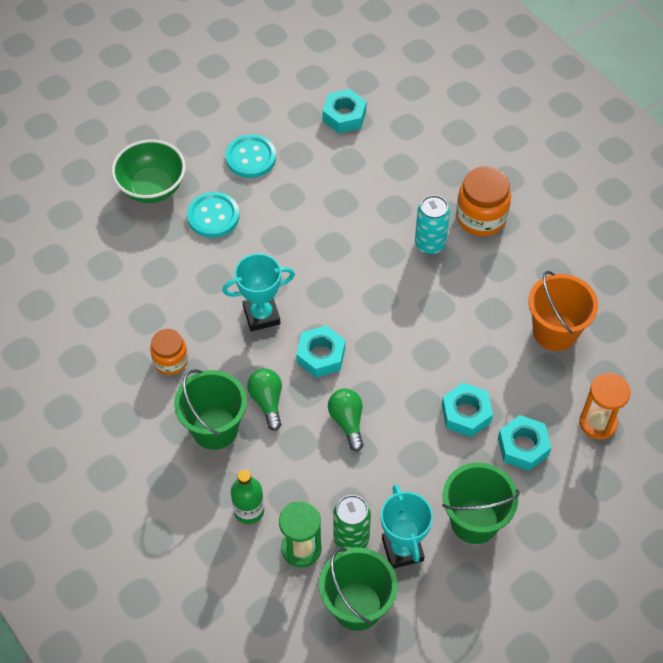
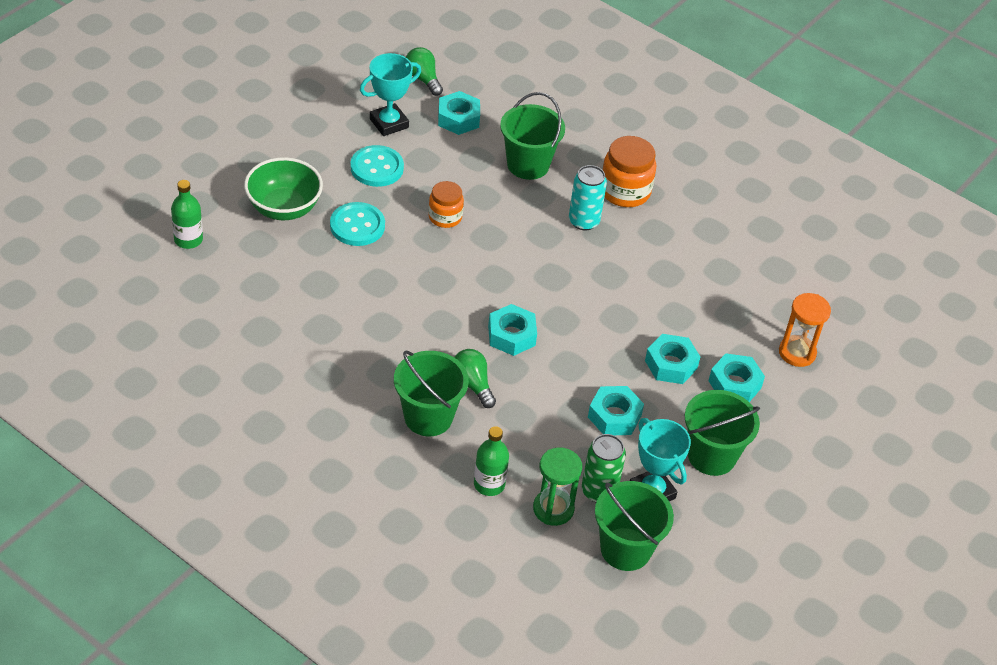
camera: 20 degrees left, 10 degrees down
(56, 207) = (188, 240): none -> green bottle
(170, 361) = (360, 363): orange jar -> orange jar (445, 217)
(261, 315) = (439, 308): turquoise trophy -> turquoise trophy (389, 123)
(347, 422) = (558, 389): green light bulb -> green light bulb (423, 79)
(392, 460) = (614, 416): none -> turquoise nut
(395, 175) = (528, 165): none -> green bucket
(555, 332) = (730, 281): orange bucket -> none

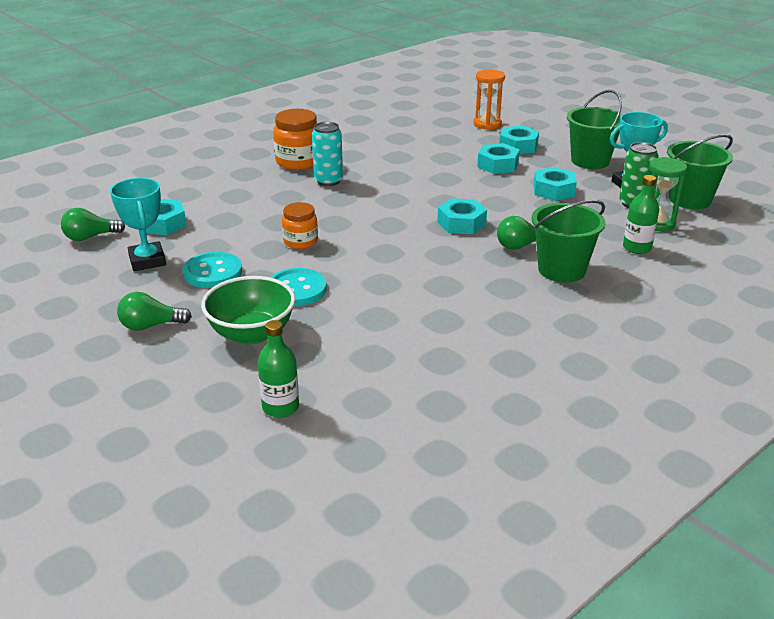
camera: 75 degrees left, 15 degrees down
(287, 148) = (151, 326): none -> green light bulb
(528, 165) = (246, 197): green bucket -> none

